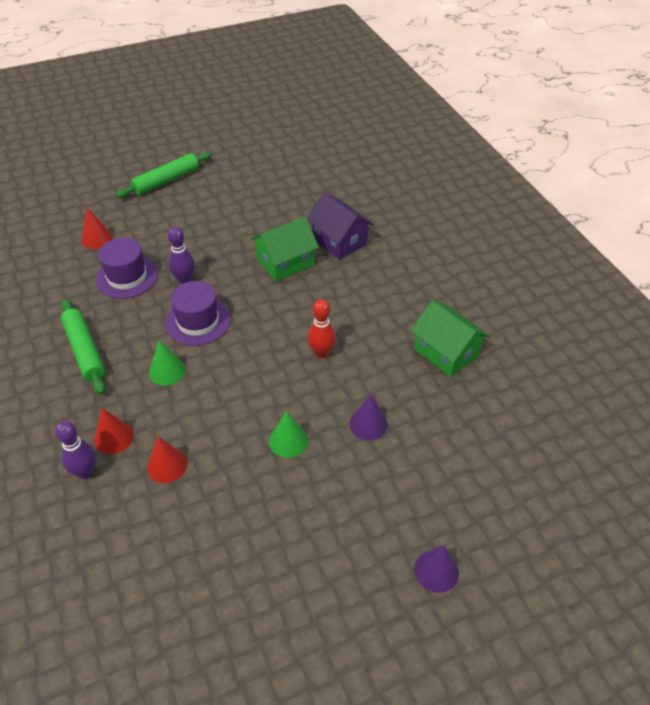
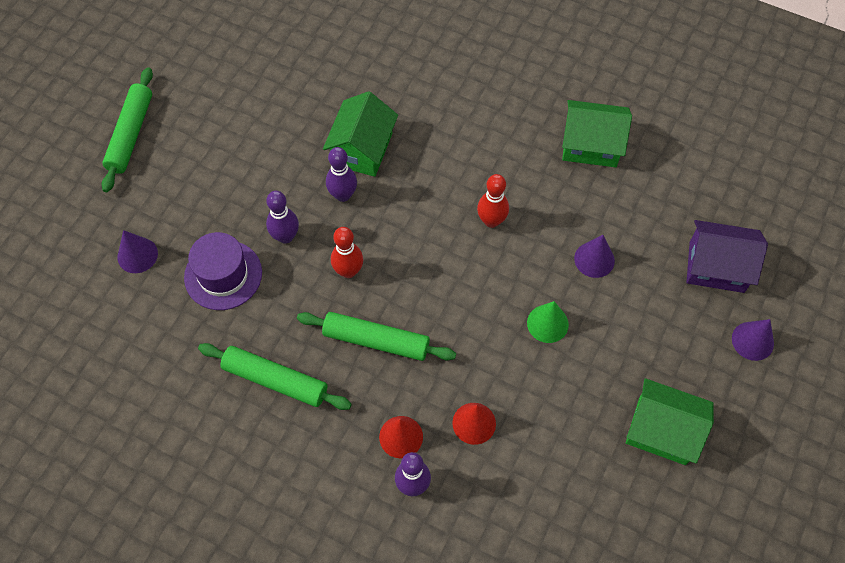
camera: 40 degrees left, 15 degrees up
(97, 238) = (137, 255): red cone -> purple cone
(167, 371) = (376, 340): green cone -> green rolling pin
(198, 321) = (348, 271): purple hat -> red bowling pin
(244, 279) = (343, 195): none -> purple bowling pin
(291, 577) = (662, 430): none -> green house
(339, 241) = (388, 90): purple house -> purple house (716, 266)

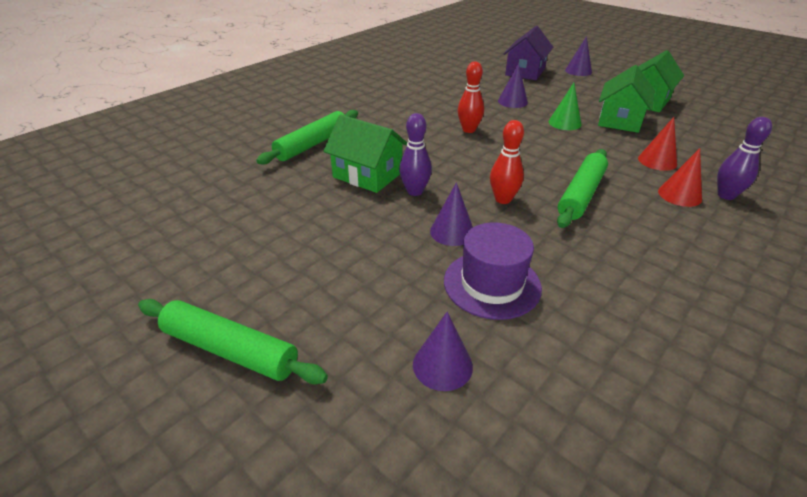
camera: 75 degrees left, 25 degrees down
(275, 380) = (632, 261): green rolling pin -> green rolling pin (312, 144)
(285, 236) = (452, 232): purple bowling pin -> purple cone
(591, 145) = (417, 90): green house -> green house (619, 120)

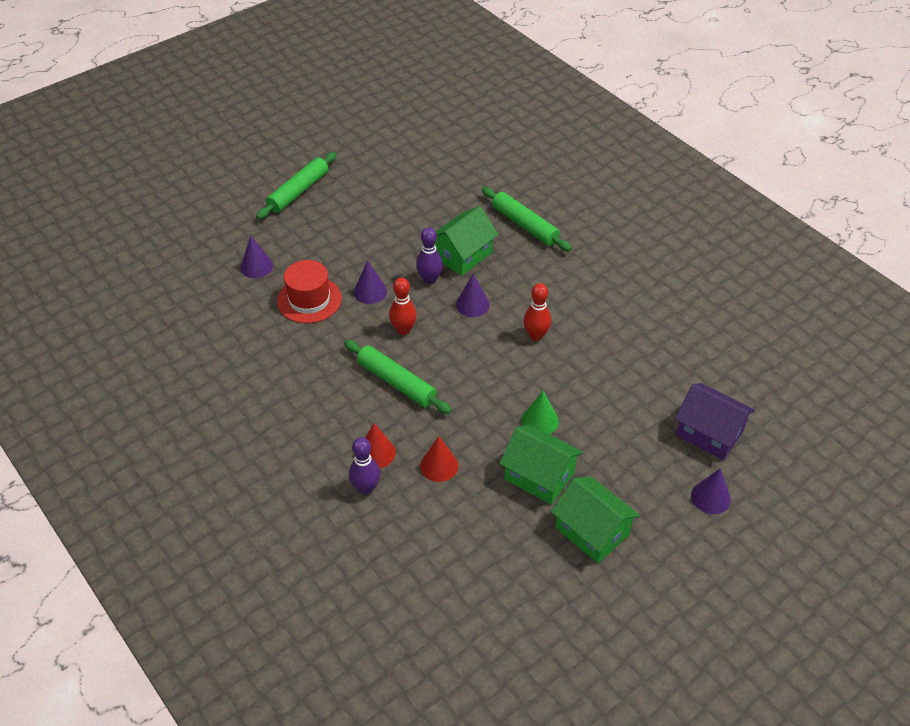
camera: 100 degrees right, 10 degrees up
(492, 284) = (309, 300): purple hat -> red hat
(512, 101) = (605, 391): purple cone -> purple cone (472, 304)

